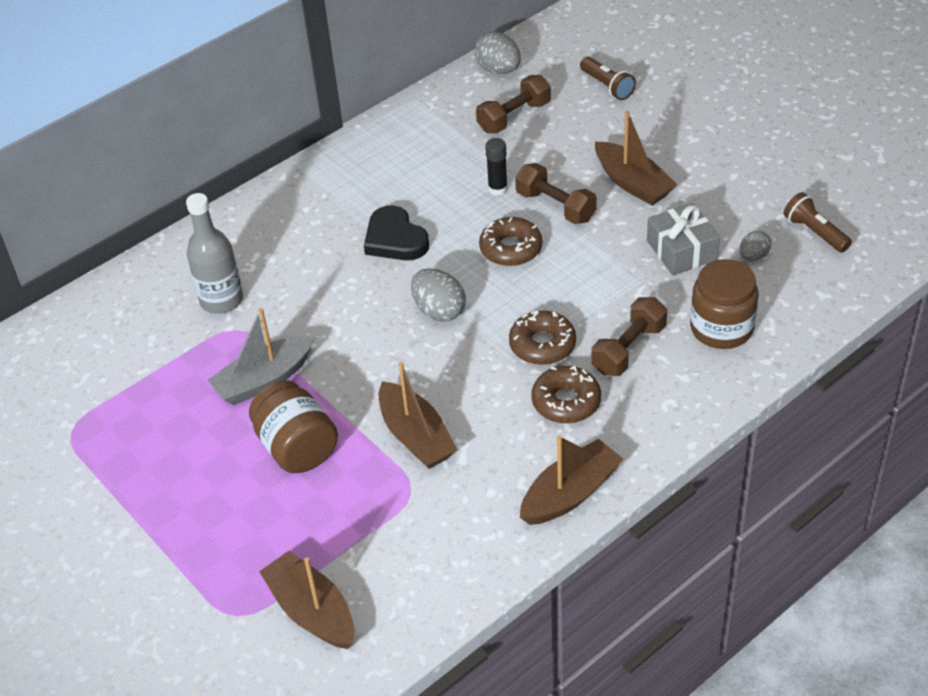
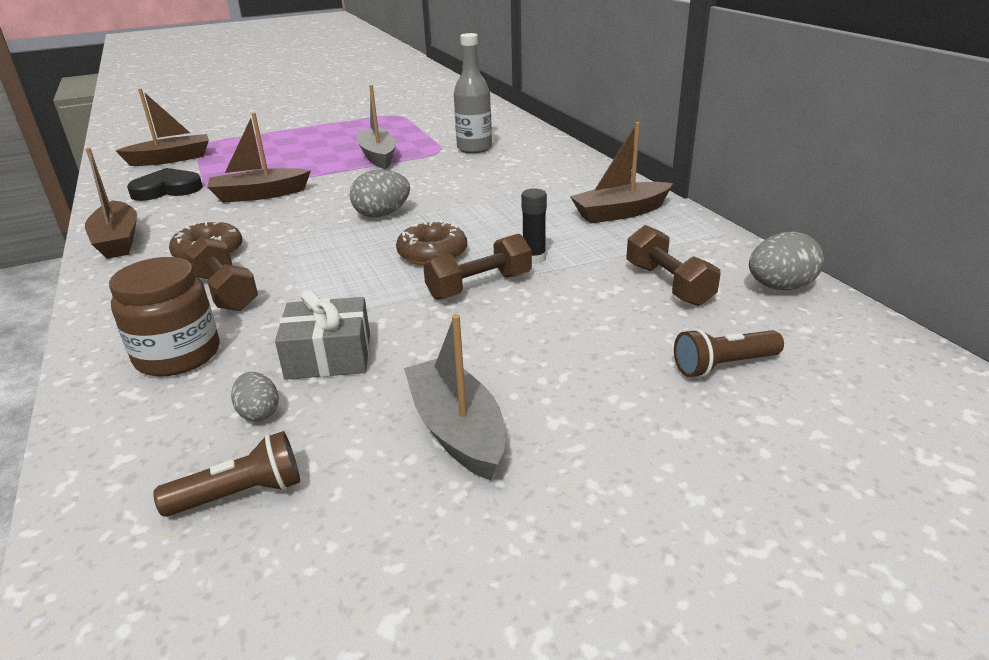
camera: 105 degrees right, 15 degrees down
(297, 447) = (303, 162): brown jar -> none
(395, 239) = (493, 206): black heart -> black heart (167, 189)
(542, 344) = (287, 251): brown donut -> none
(632, 183) = (484, 345): brown boat -> brown boat (620, 213)
(721, 171) = (457, 430): none -> grey boat

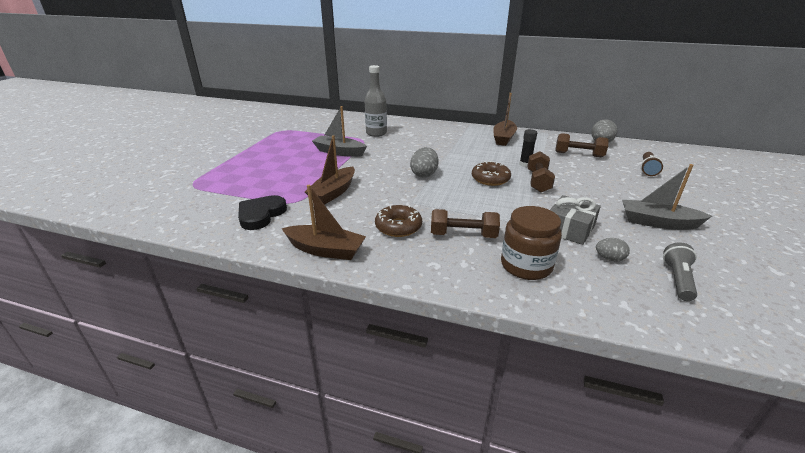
camera: 50 degrees left, 0 degrees up
(171, 159) = (199, 200): brown boat -> none
(241, 494) = (677, 279): brown flashlight -> grey flashlight

